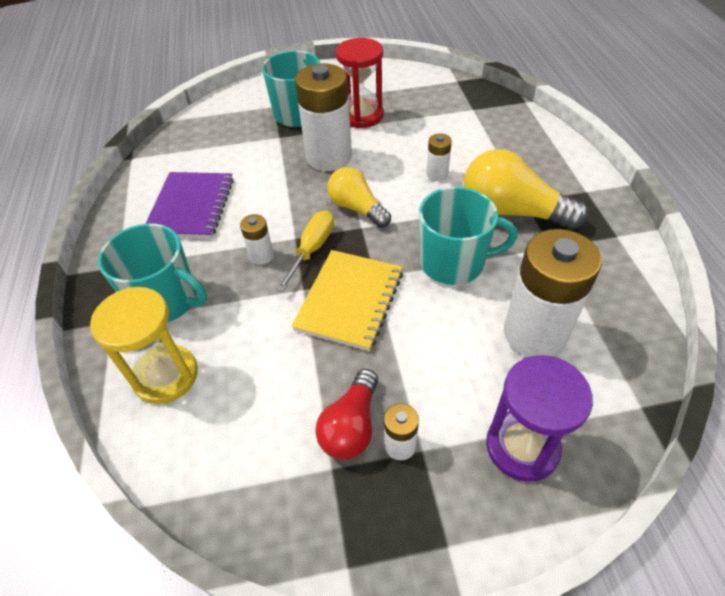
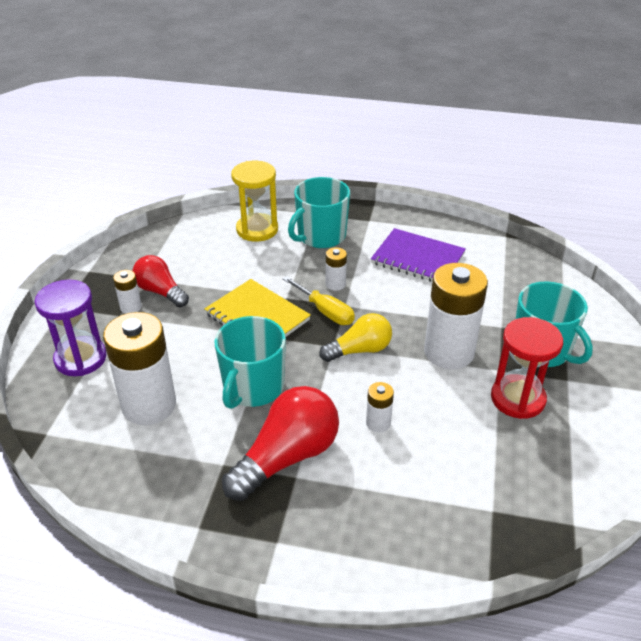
camera: 110 degrees right, 10 degrees down
(511, 212) = (287, 457): yellow light bulb -> red light bulb

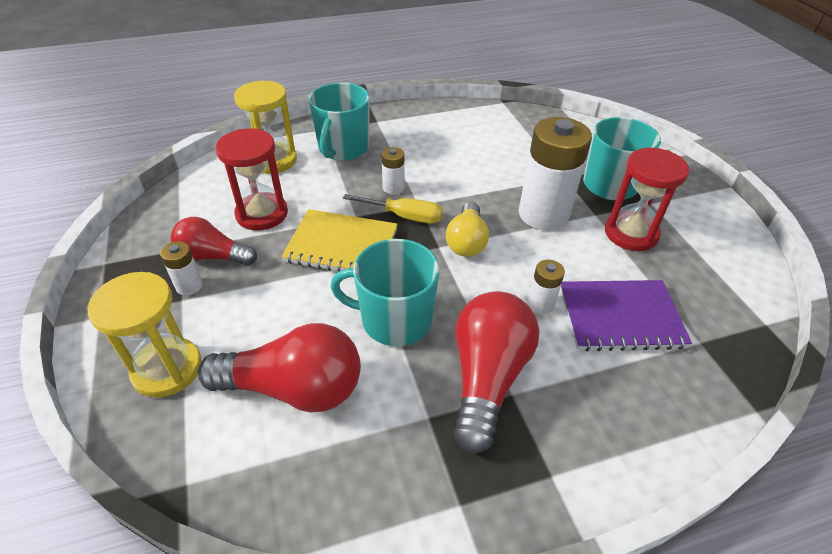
camera: 30 degrees left, 5 degrees up
(80, 358) = (167, 369): purple hourglass -> yellow hourglass
(149, 405) = (294, 388): white battery -> red light bulb
(217, 271) = (262, 214): none -> red hourglass
(253, 388) = (394, 320): turquoise mug -> turquoise mug turned 105 degrees clockwise
(360, 350) = (466, 241): yellow light bulb -> yellow light bulb turned 150 degrees clockwise
(418, 259) = (448, 142): purple notebook -> purple notebook (620, 317)

